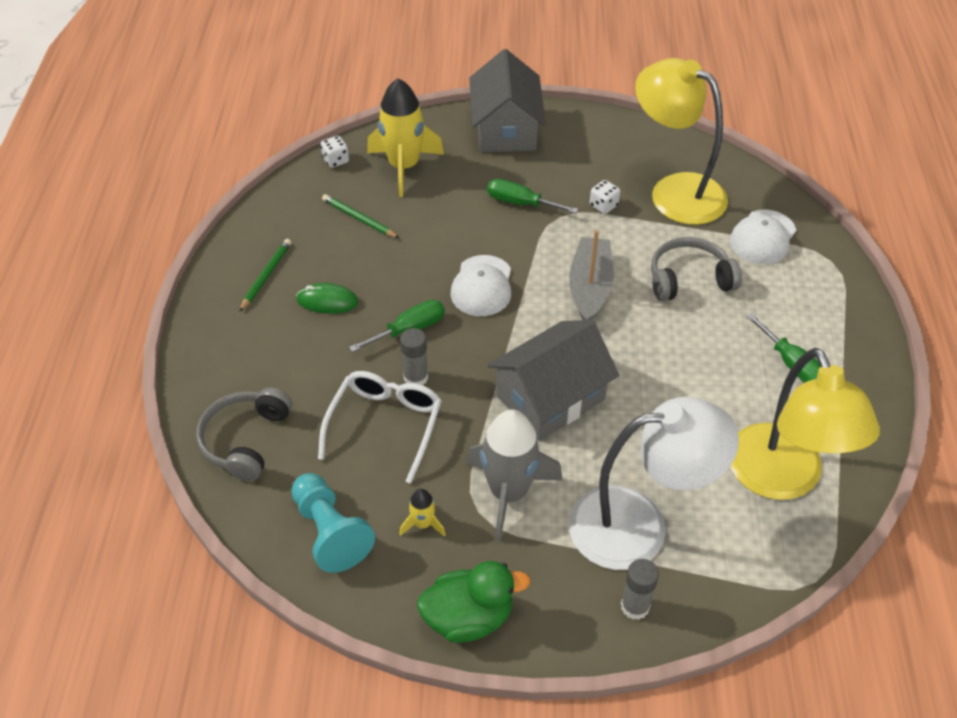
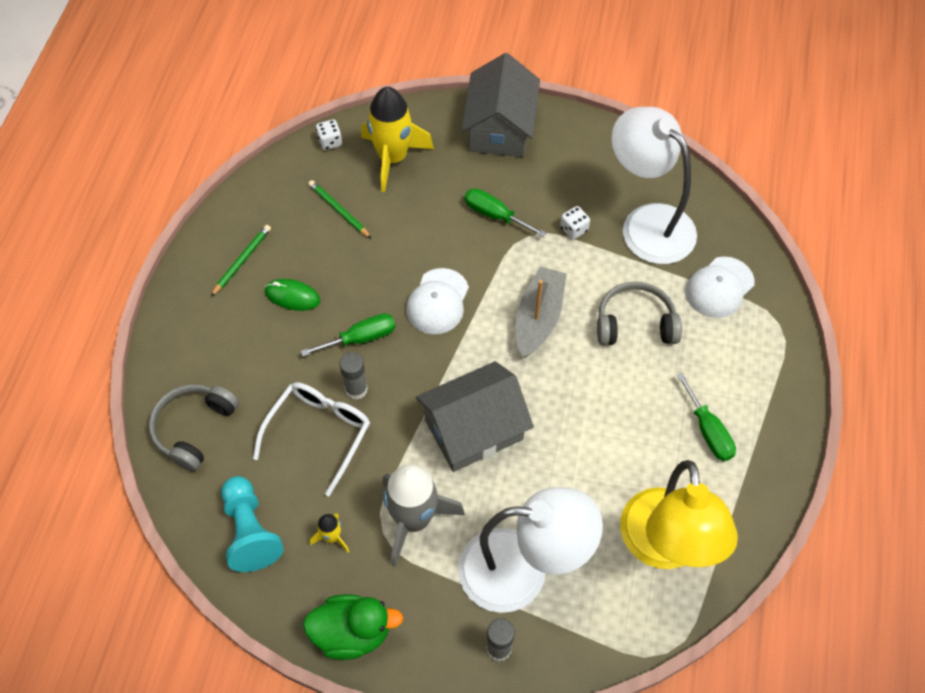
camera: 10 degrees right, 10 degrees up
(675, 191) = (647, 223): yellow lamp -> white lamp

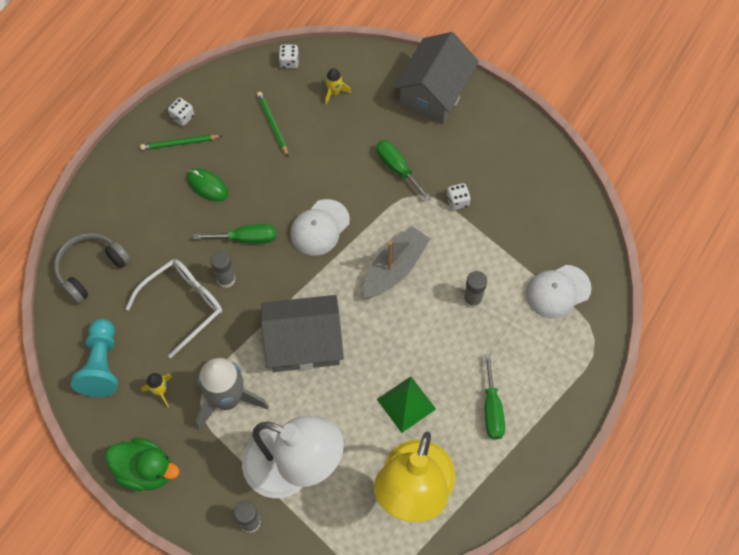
camera: 20 degrees right, 5 degrees up
(233, 232) = (182, 117): none -> white dice
(242, 261) = (180, 143): green pencil -> green pencil turned 150 degrees counterclockwise
(393, 158) = (334, 92): yellow rocket -> yellow rocket, size x0.45
(614, 457) = (406, 404): none -> green pyramid
(635, 324) = (472, 299): grey headphones -> grey glue stick
(647, 223) = (522, 215): white lamp -> none

